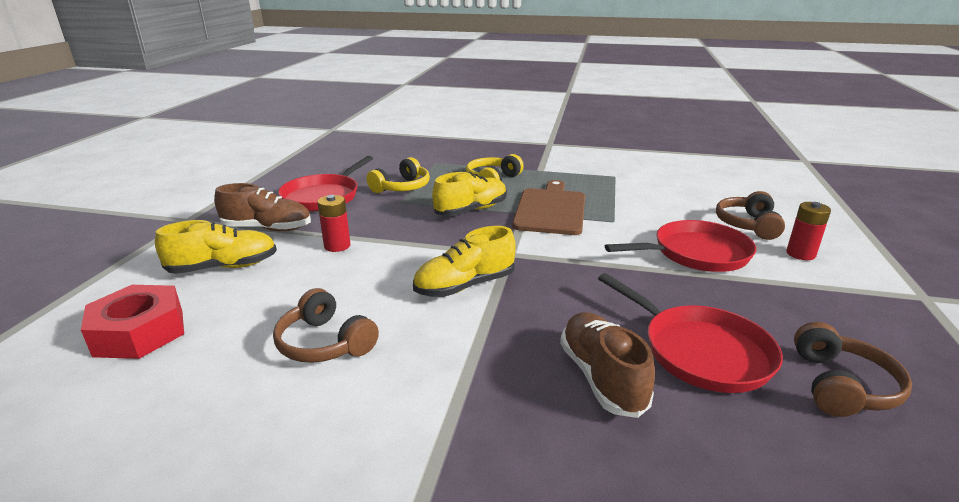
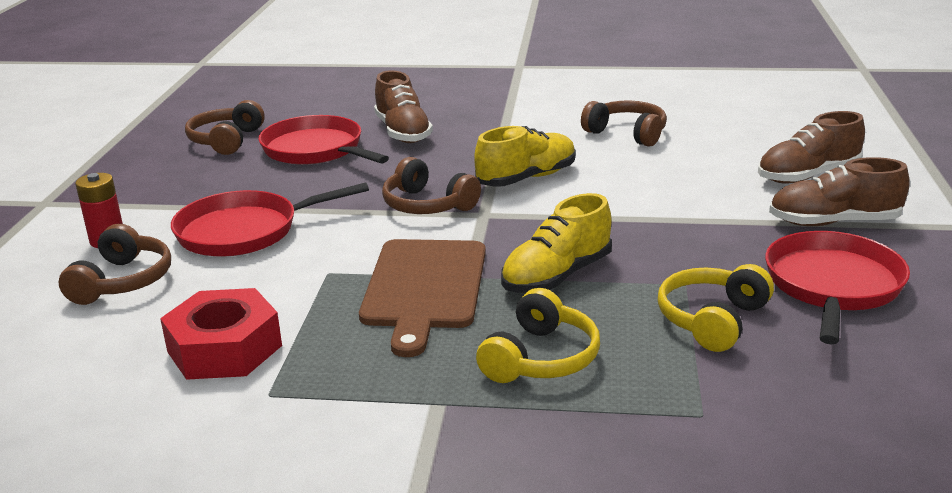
camera: 175 degrees right, 0 degrees up
(140, 332) = (790, 128): red nut -> red nut (224, 348)
(223, 267) = (807, 176): yellow shoe -> brown shoe
(337, 246) = (708, 207): red battery -> none
(555, 265) = (427, 205): none -> brown headphones

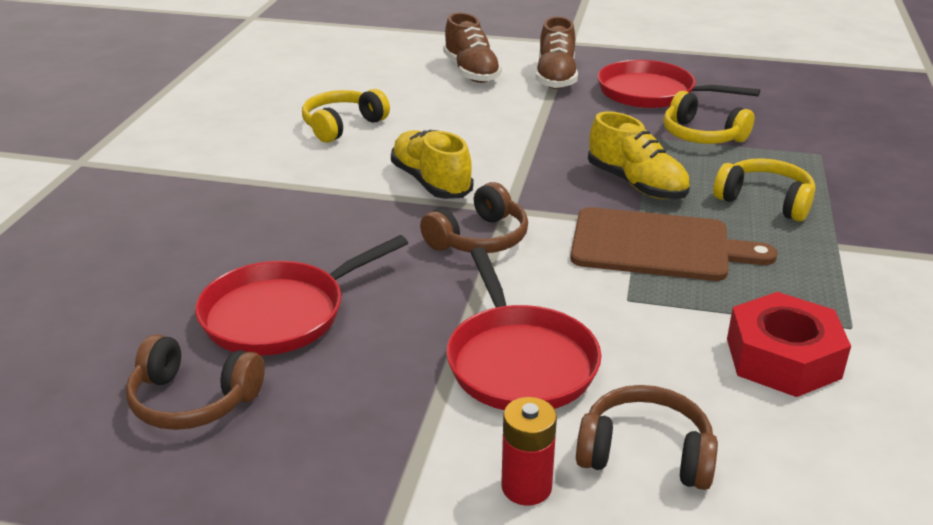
camera: 85 degrees left, 5 degrees up
(403, 132) = (258, 248): brown shoe -> none
(627, 133) = (342, 125): brown headphones -> yellow headphones

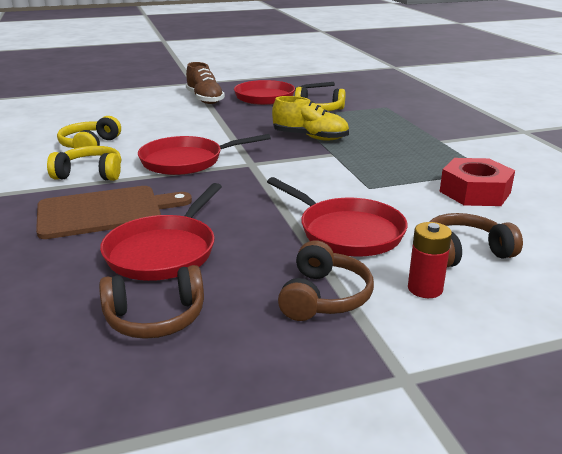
camera: 30 degrees left, 5 degrees down
(431, 182) = (186, 161): yellow shoe -> red pan
(471, 72) = (148, 105): brown shoe -> none
(479, 239) = (251, 181): brown headphones -> brown headphones (324, 297)
(657, 245) = (355, 161): brown cutting board -> brown cutting board (105, 212)
(765, 201) = (384, 130): yellow headphones -> yellow headphones (90, 174)

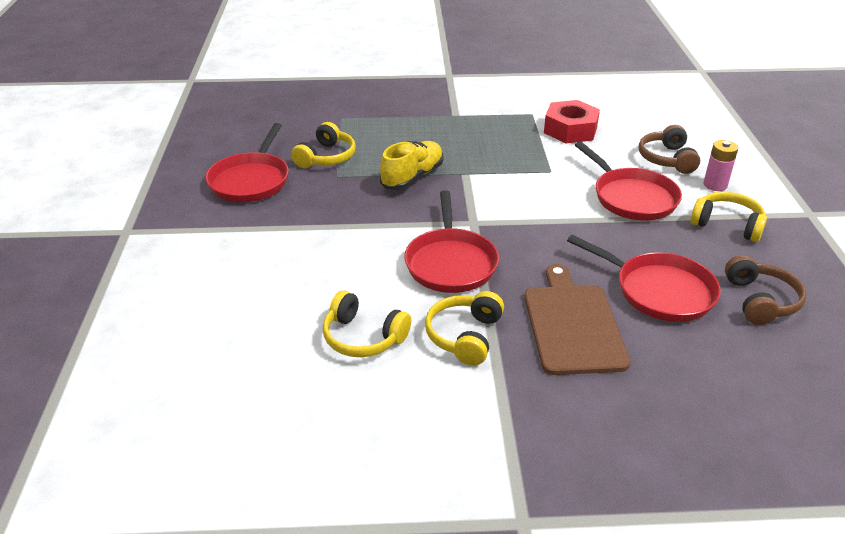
camera: 75 degrees left, 10 degrees up
(205, 99) = (221, 229): brown shoe -> none
(324, 297) = (727, 224): brown headphones -> yellow headphones
(347, 232) = (631, 197): red pan -> red pan turned 90 degrees clockwise
(425, 289) = (715, 185): red battery -> pink battery

